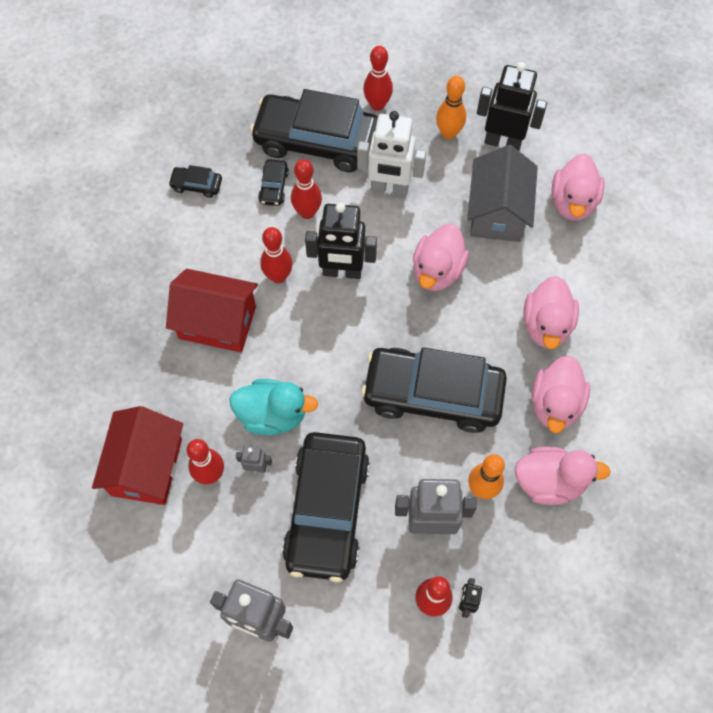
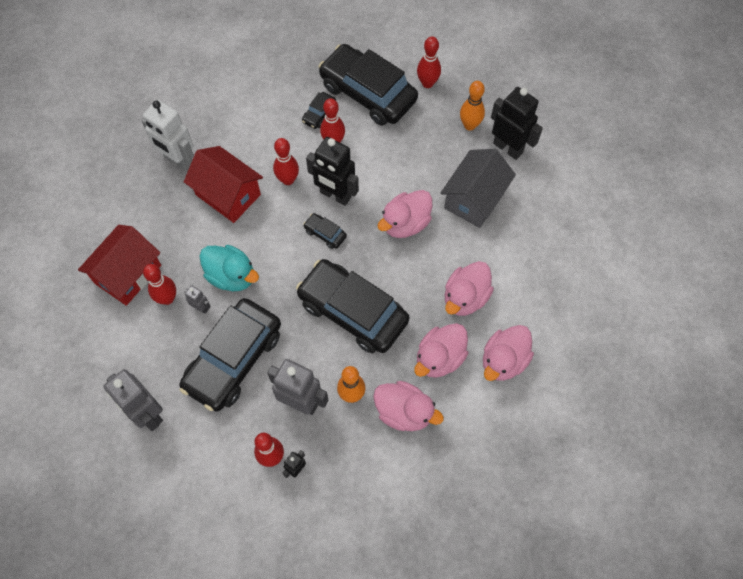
camera: 25 degrees right, 0 degrees up
(196, 185) = (265, 91): black car -> black car (325, 233)
(389, 188) = (403, 148): white robot -> white robot (178, 160)
(572, 202) = (537, 215): pink duck -> pink duck (503, 360)

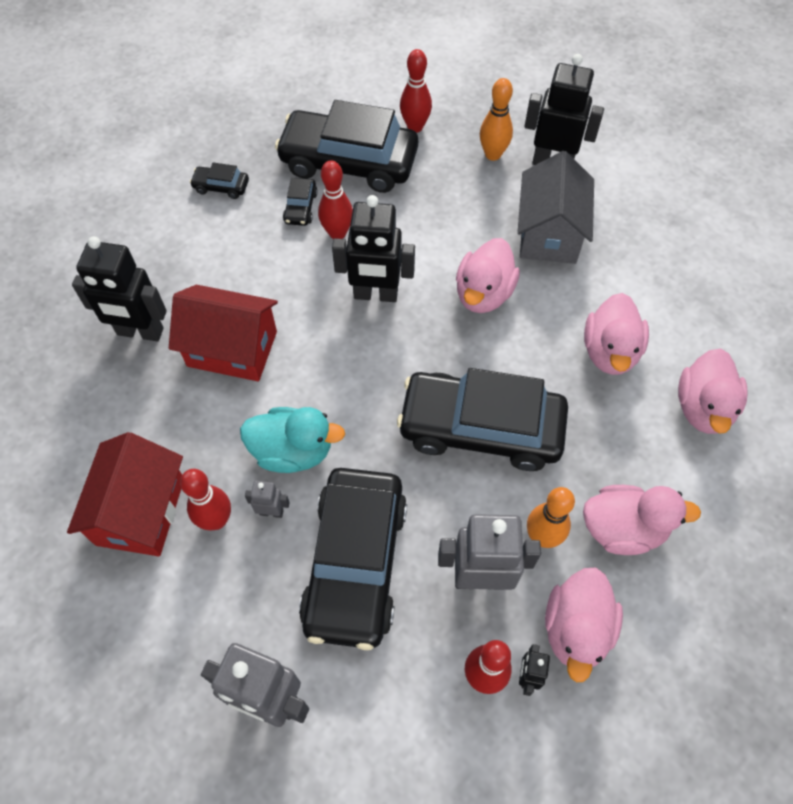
camera: 25 degrees left, 5 degrees down
(178, 160) = (140, 332): white robot -> black robot
(288, 180) = (303, 300): red bowling pin -> none
(325, 233) = (389, 346): black car -> black car (221, 187)
(439, 358) = (624, 439): pink duck -> pink duck (576, 629)

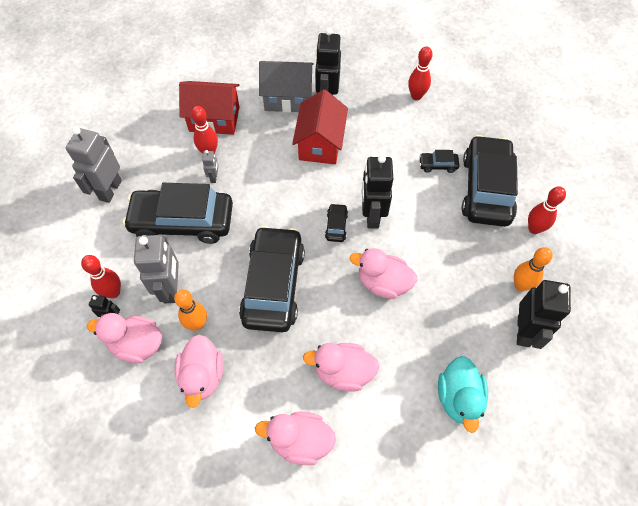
camera: 85 degrees right, 0 degrees up
(221, 187) = (445, 119): black car -> black car (336, 226)
(293, 451) = (252, 183): turquoise duck -> turquoise duck (458, 398)
(337, 233) = (420, 188): red bowling pin -> red bowling pin (416, 96)
(549, 233) = (448, 328): grey house -> grey house (288, 98)

